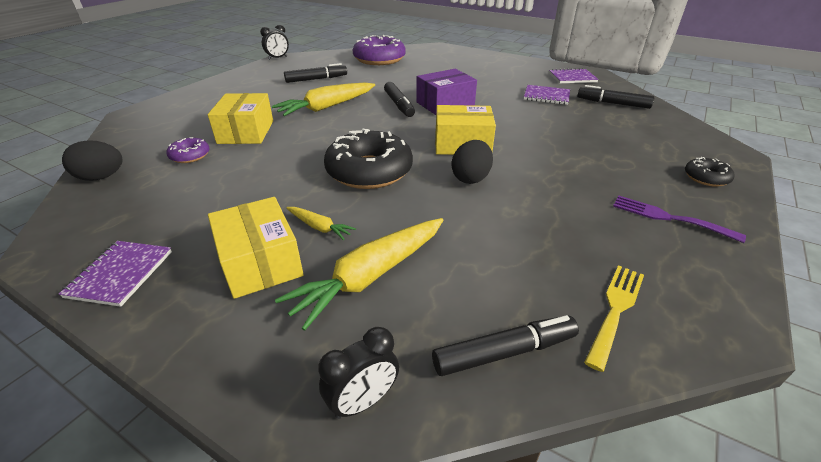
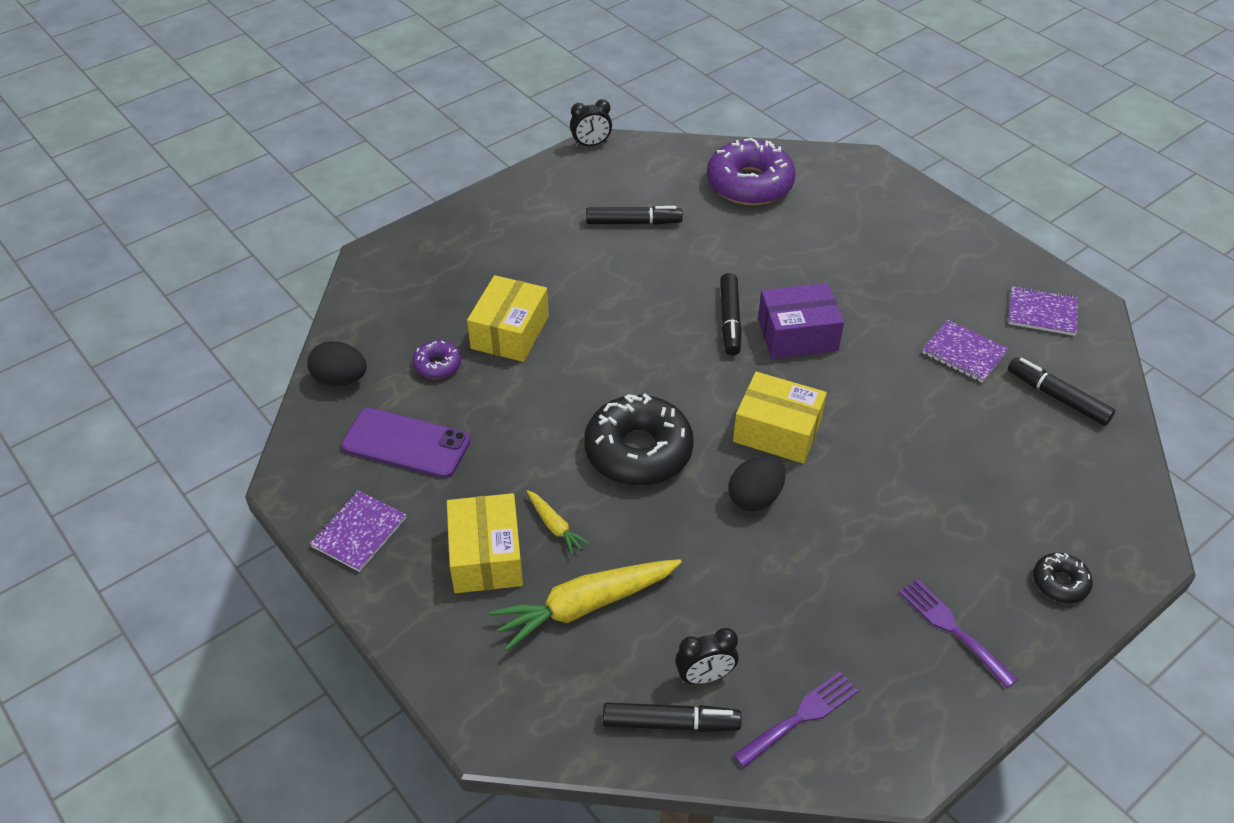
camera: 20 degrees right, 10 degrees up
(167, 203) = (406, 443): none -> purple phone
(326, 107) = (627, 301): yellow carrot -> none
(363, 401) = (537, 725): black clock -> black clock (705, 676)
(615, 309) = (800, 717): yellow fork -> purple fork

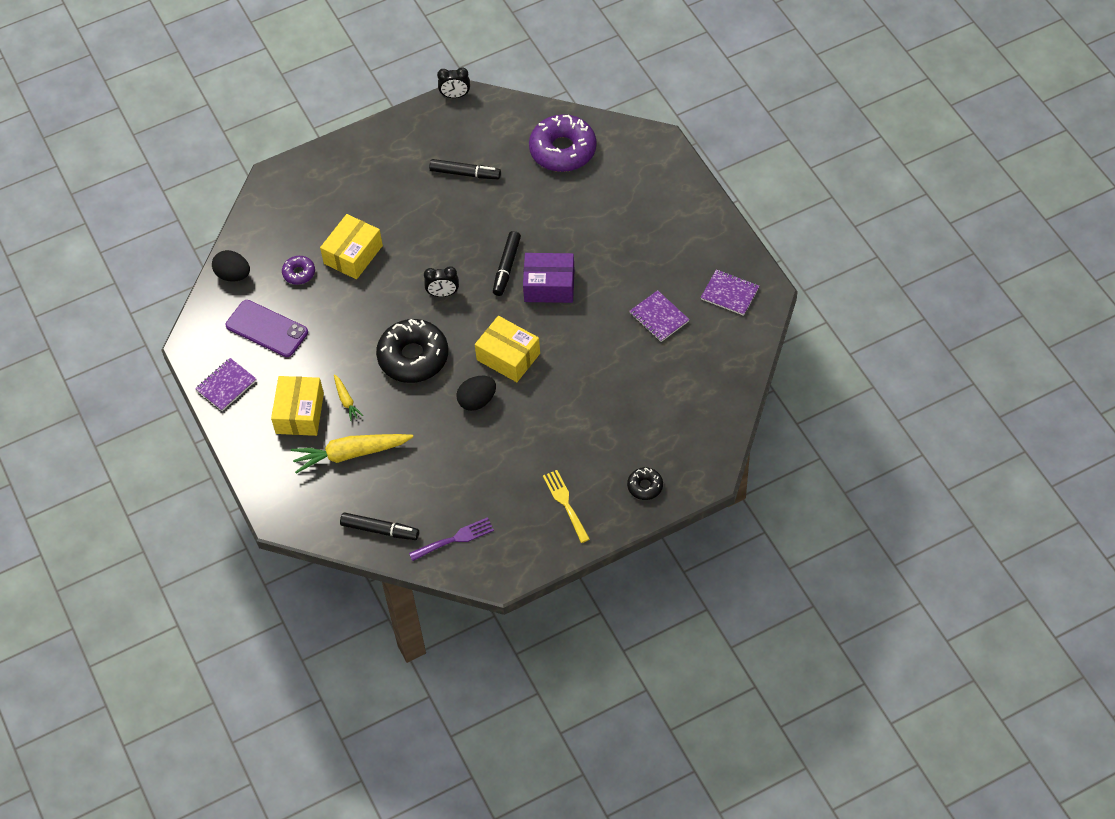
camera: 15 degrees right, 10 degrees up
(705, 676) = (408, 507): black clock -> black clock (443, 294)
(952, 629) = (565, 503): purple fork -> yellow fork
(1057, 397) = (707, 360): black marker -> none

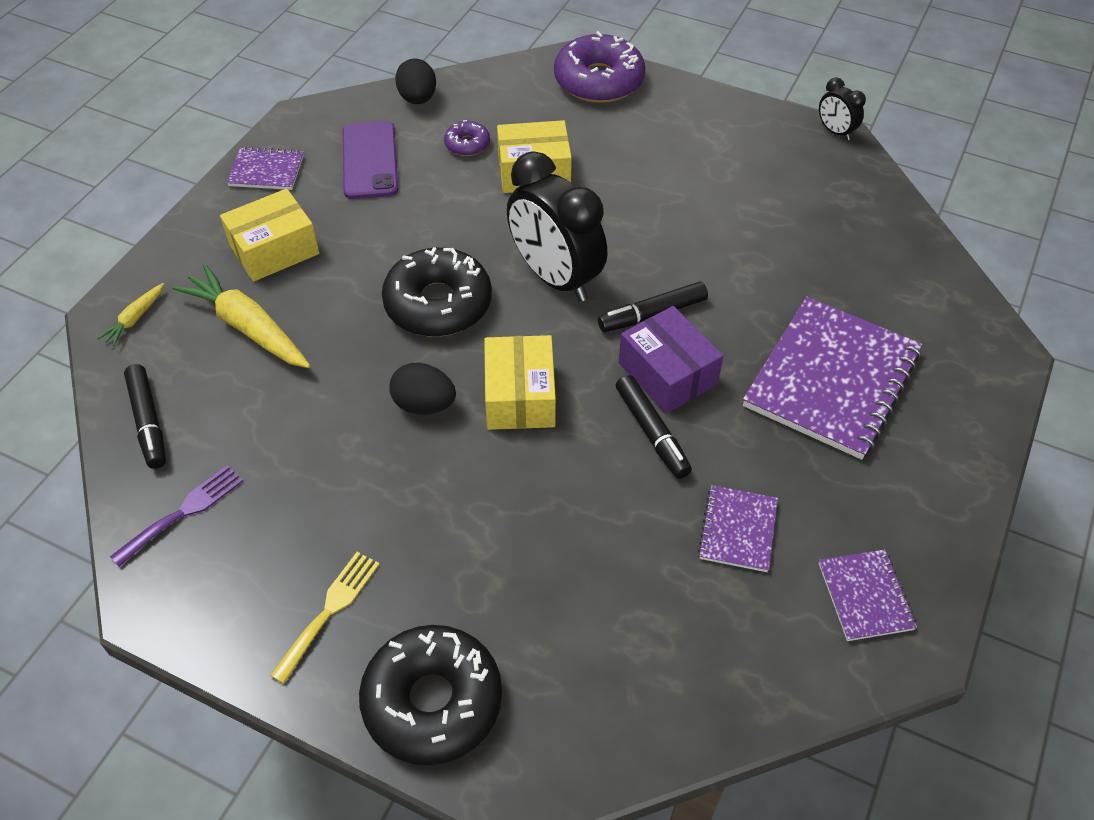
camera: 50 degrees right, 5 degrees down
(346, 400) = (324, 279): yellow carrot -> yellow carrot (135, 319)
(443, 294) = (555, 278): black clock -> black clock, size x2.16
(455, 539) = (183, 512): purple fork -> purple fork turned 75 degrees counterclockwise
(465, 173) = (743, 200): black marker -> black marker (652, 432)
(563, 150) = (877, 266): purple donut -> purple donut (598, 81)
(612, 221) = (832, 380): none -> purple notebook
(645, 486) = (432, 701): black donut -> black donut, size x2.09

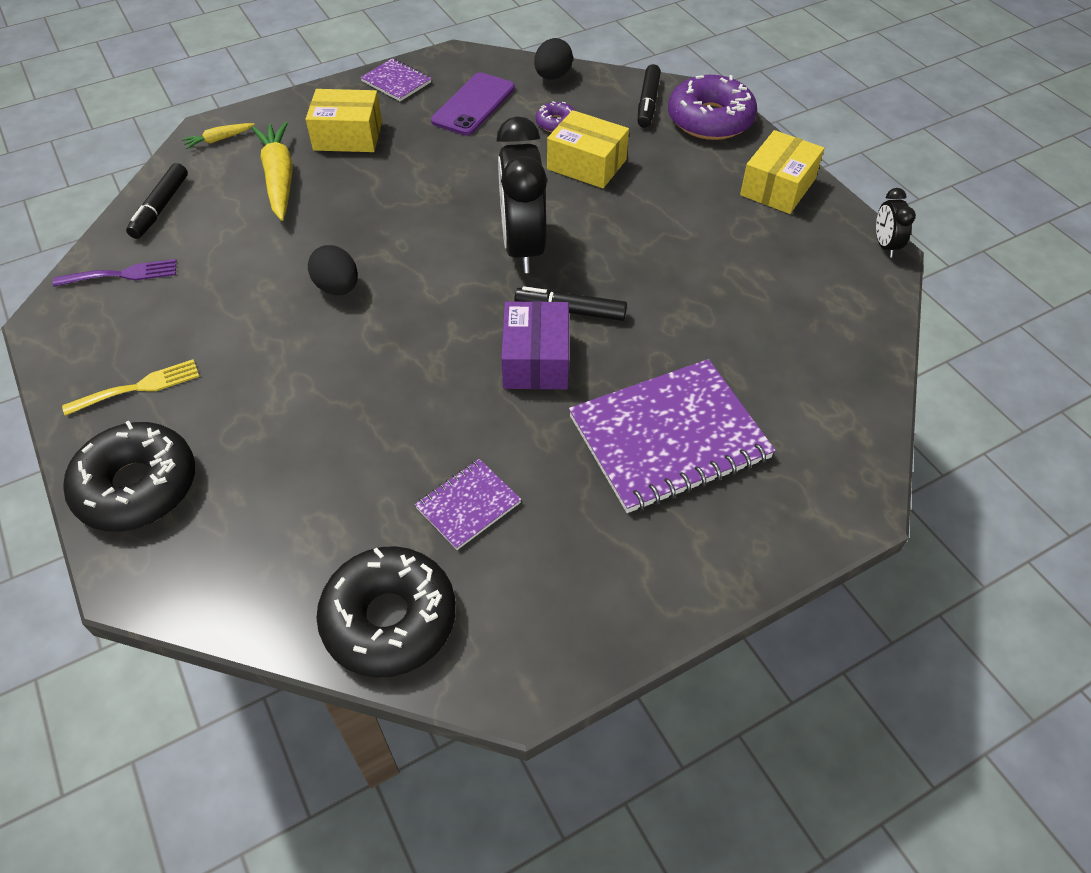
camera: 35 degrees right, 0 degrees up
(438, 304) = (419, 224): black donut -> black donut (389, 619)
(520, 396) = (409, 317): yellow box -> yellow box (778, 187)
(652, 432) = (478, 396): black marker -> black marker (648, 103)
(865, 596) = (517, 619): purple notebook -> none

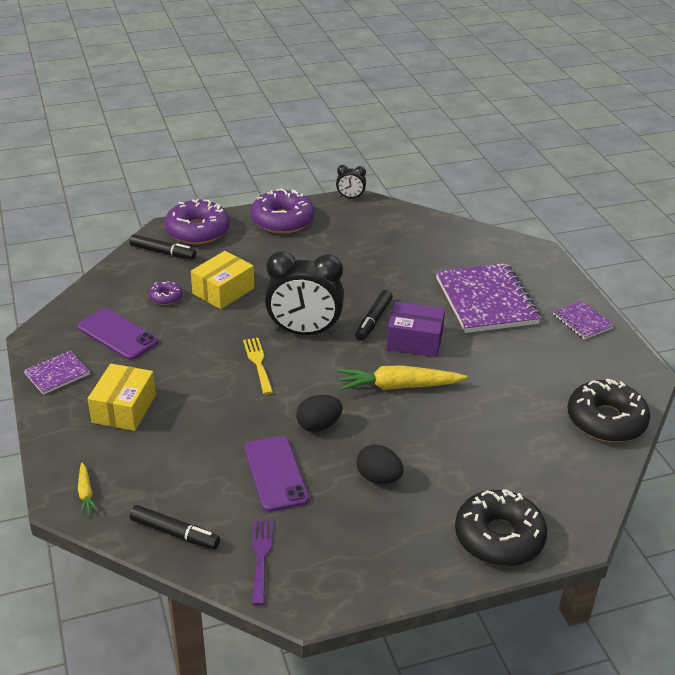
camera: 80 degrees left, 15 degrees down
(139, 387) = (401, 540): yellow fork -> yellow fork (258, 363)
(251, 265) = (276, 473): none -> purple phone
(279, 178) = (166, 453): yellow carrot -> yellow carrot (398, 386)
(468, 505) = (528, 382): purple notebook -> purple notebook (582, 321)
(552, 76) = (101, 290): black egg -> black egg (378, 478)
(778, 187) = (282, 220): yellow box -> purple donut

